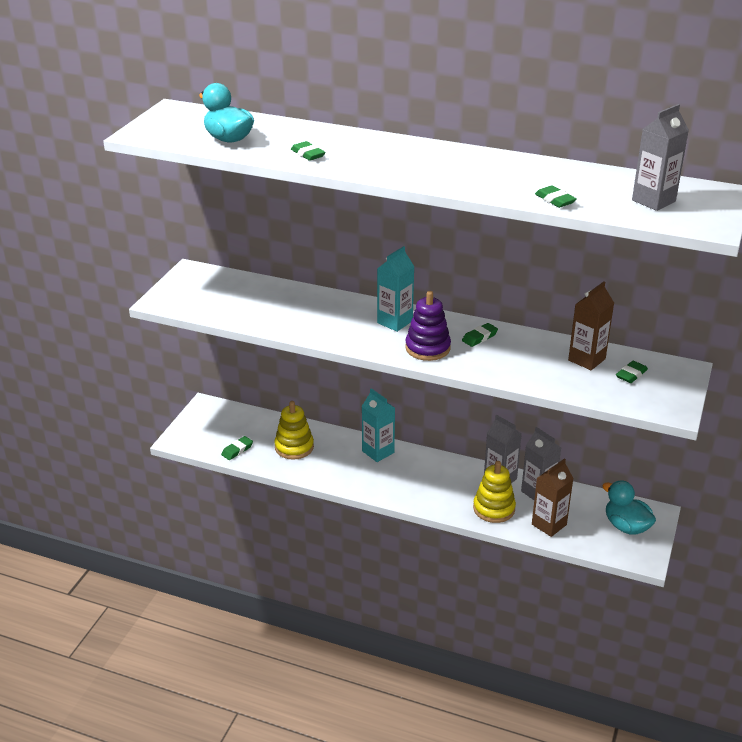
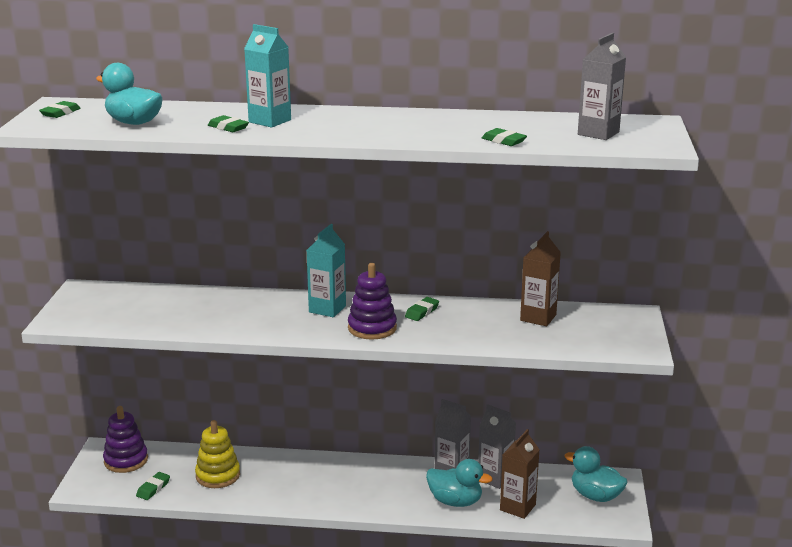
camera: 15 degrees left, 10 degrees down
(222, 420) = (126, 460): none -> purple stacking toy
(378, 452) = (312, 466): turquoise carton -> turquoise carton (270, 121)
(494, 508) = (455, 501): yellow stacking toy -> turquoise duck
(631, 374) = (587, 325): green eraser -> green eraser (60, 113)

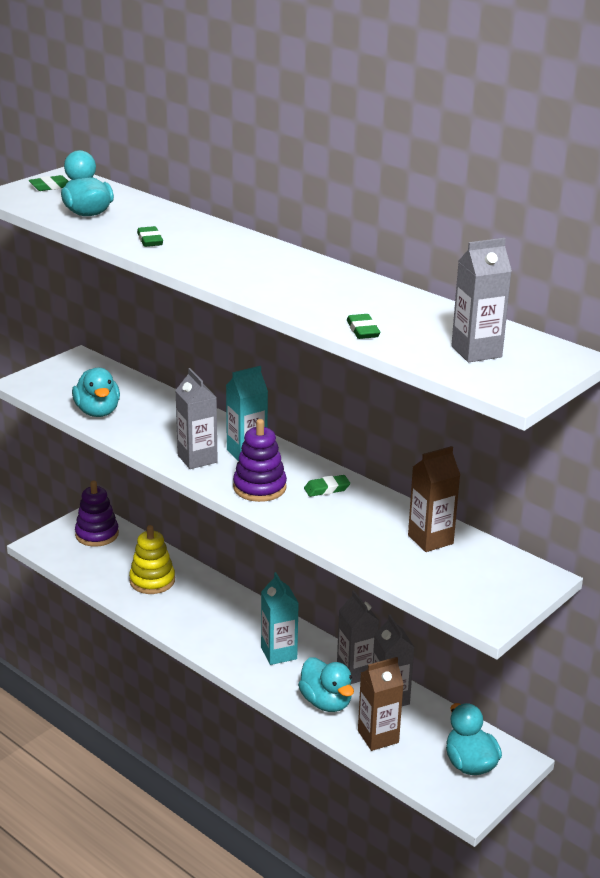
camera: 35 degrees right, 5 degrees up
(153, 488) = (91, 569): green eraser -> none
(160, 321) = (97, 412): none -> turquoise duck
(270, 121) = (196, 243): turquoise carton -> turquoise carton (279, 653)
(295, 326) = (197, 459): none -> grey carton

